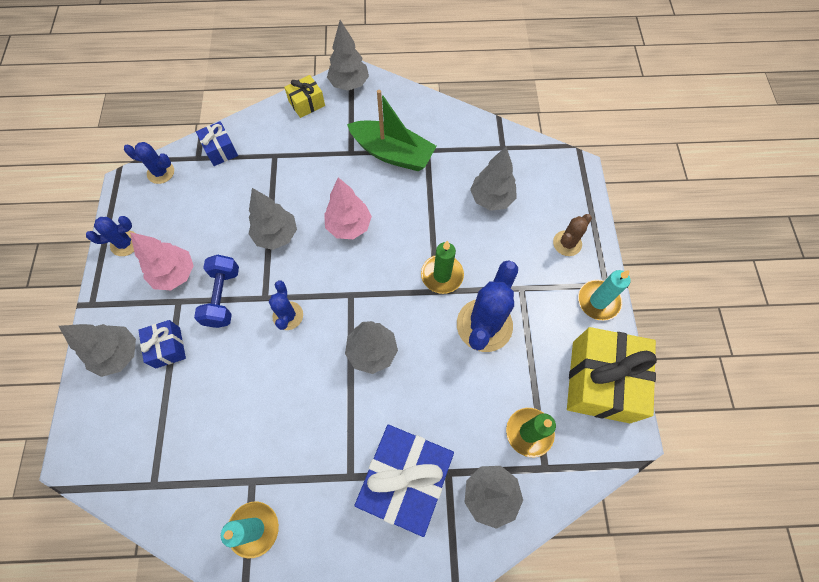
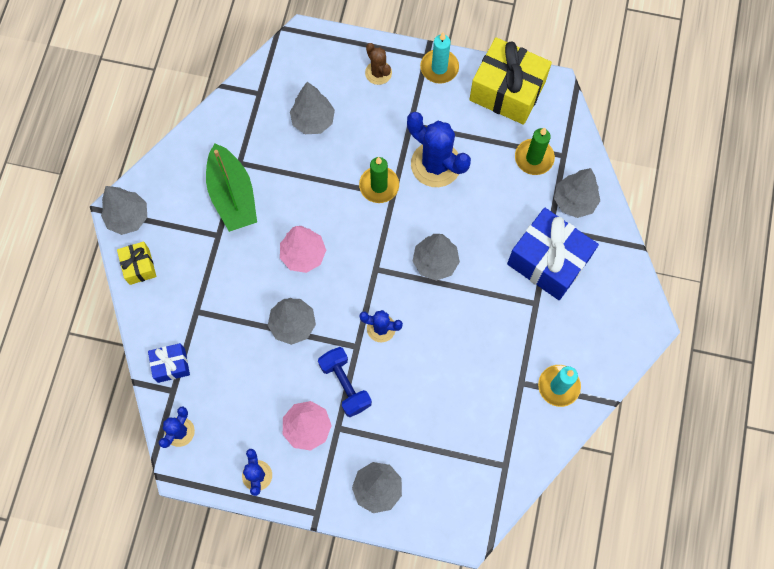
camera: 75 degrees left, 5 degrees up
(168, 347) = (383, 442): blue gift -> none
(223, 297) = (345, 385): blue dumbbell -> blue dumbbell turned 45 degrees clockwise
(392, 153) = (233, 196): green boat -> green boat turned 120 degrees clockwise

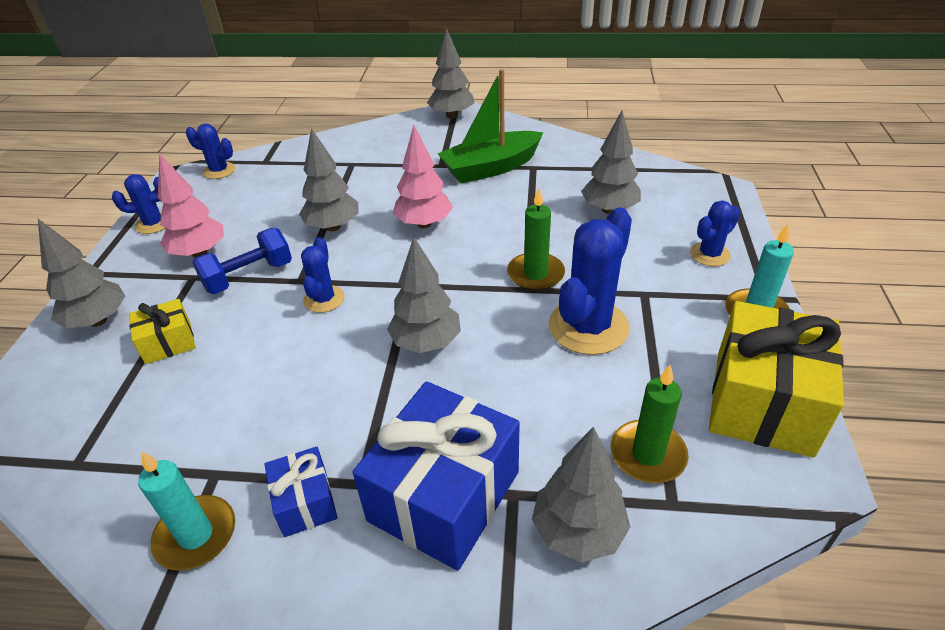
camera: 85 degrees right, 30 degrees down
(139, 266) = (400, 127): yellow gift -> yellow gift (168, 343)
(171, 365) = (292, 157): blue gift -> blue gift (305, 502)
(378, 73) = (710, 254): brown cactus -> blue cactus

